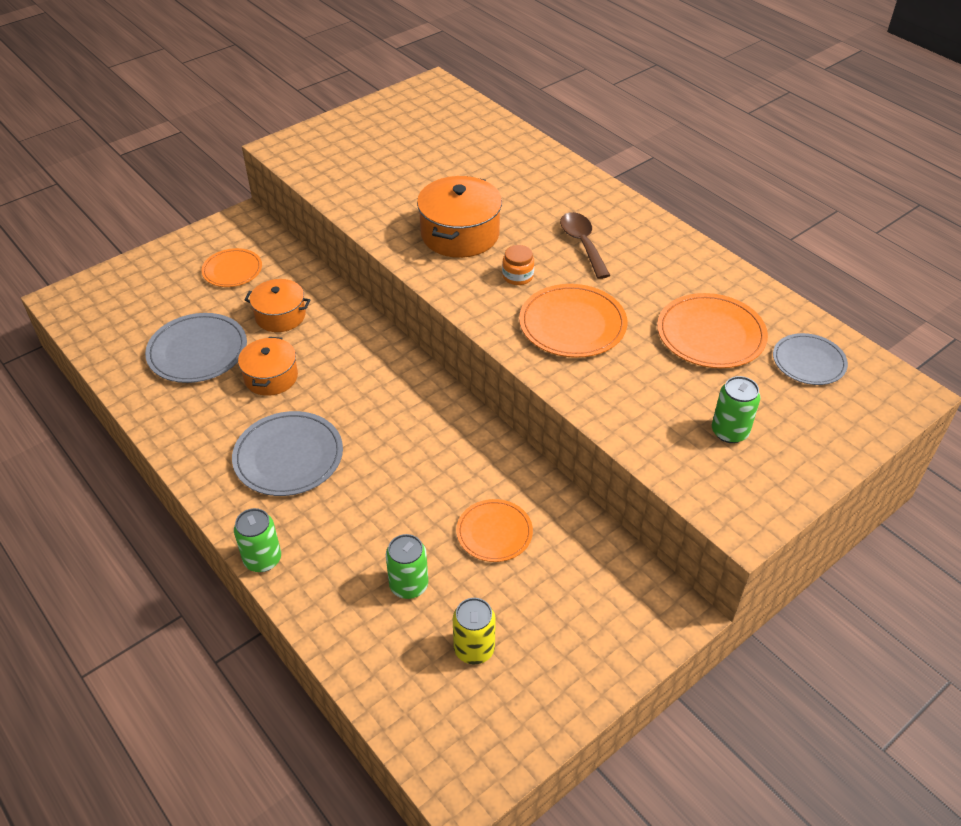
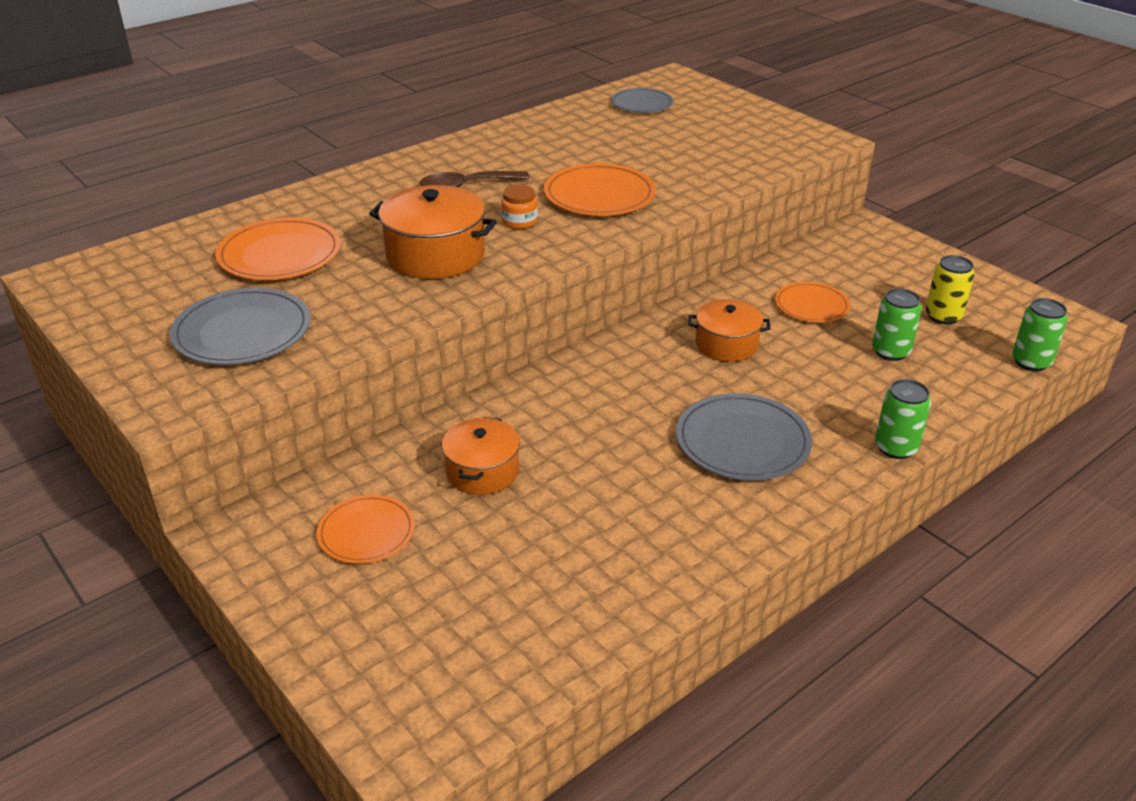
camera: 90 degrees left, 10 degrees down
(197, 351) = (555, 547): grey plate -> grey plate (242, 332)
(271, 377) = (606, 468): orange pot -> orange pot (726, 344)
(710, 334) = (610, 136): orange plate -> orange plate (280, 254)
(729, 432) = (731, 137): green can -> green can (1031, 362)

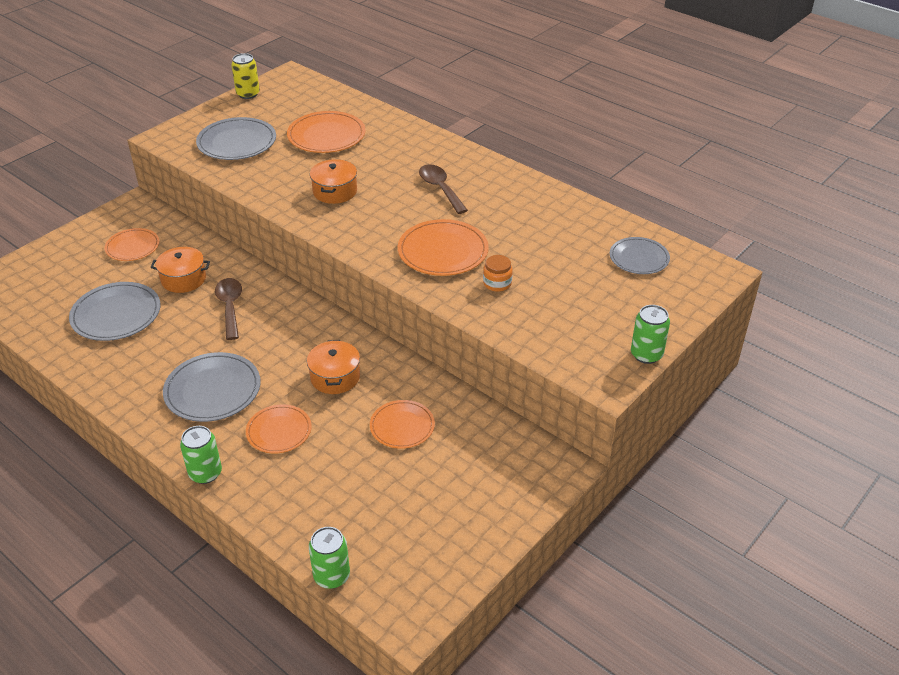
camera: 80 degrees right, 5 degrees up
(435, 255) = (335, 191): orange pot -> orange pot, size x0.65
(519, 221) = (390, 219): orange jar -> orange jar (497, 283)
(552, 544) = (116, 314): none -> grey plate
(565, 425) = (230, 307): none -> brown spoon
(820, 389) = (279, 431): none -> orange plate
(890, 352) = (336, 476): green can -> green can (646, 354)
(943, 316) = (401, 517): yellow can -> yellow can (248, 94)

